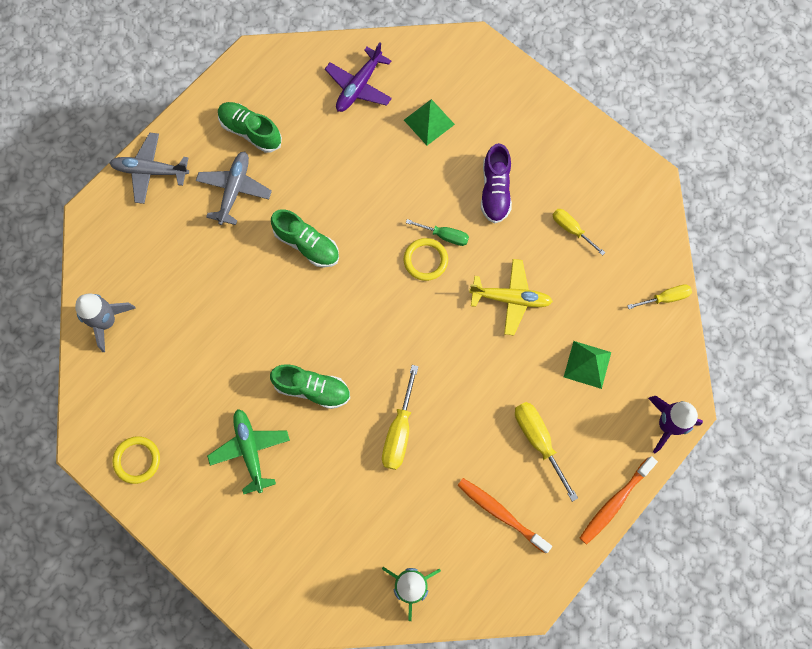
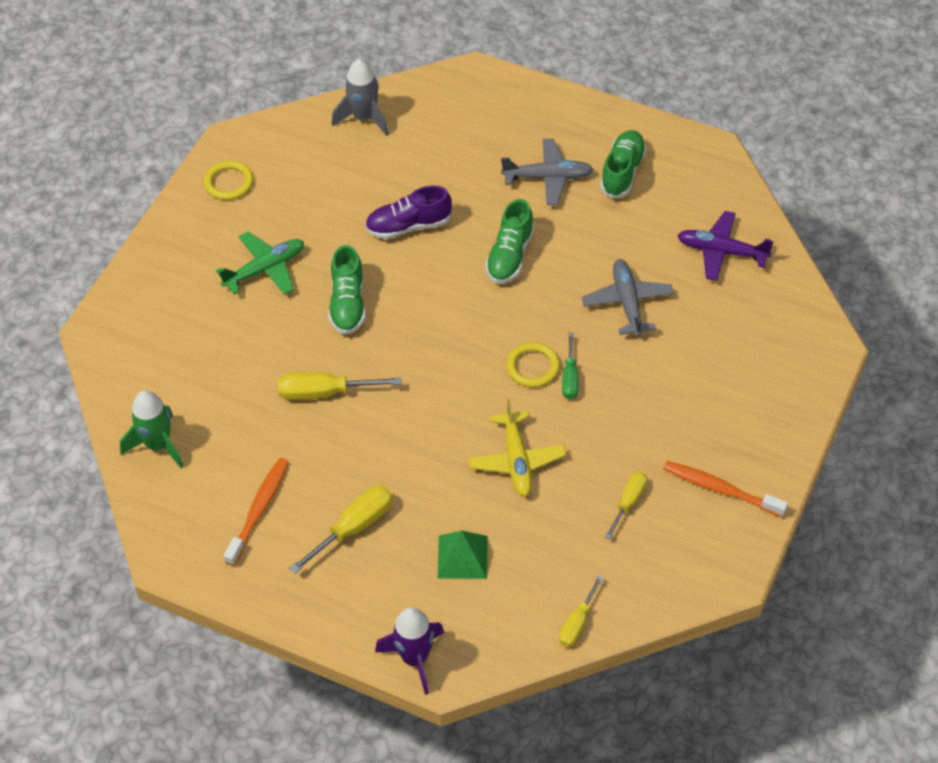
camera: 75 degrees right, 20 degrees down
(150, 171) = (540, 104): grey plane -> grey plane (627, 302)
(429, 122) = (706, 328): green pyramid -> none
(495, 191) = (647, 413): purple shoe -> purple shoe (408, 226)
(615, 502) = (303, 622): orange toothbrush -> orange toothbrush (721, 489)
(665, 298) = (577, 623): yellow screwdriver -> yellow screwdriver turned 60 degrees clockwise

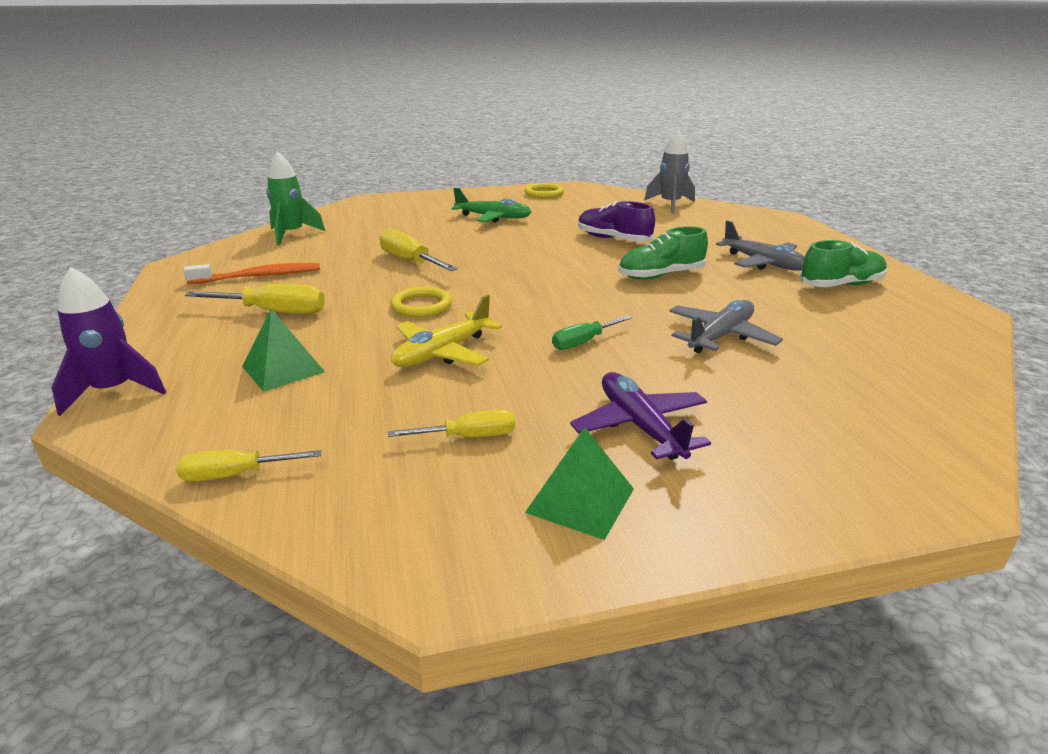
camera: 50 degrees right, 25 degrees down
(348, 303) = (507, 244): green shoe -> none
(533, 367) = (565, 322): yellow ring -> yellow ring (421, 306)
(721, 252) = (883, 359): purple plane -> purple plane (640, 426)
(721, 489) = (580, 500): orange toothbrush -> green pyramid

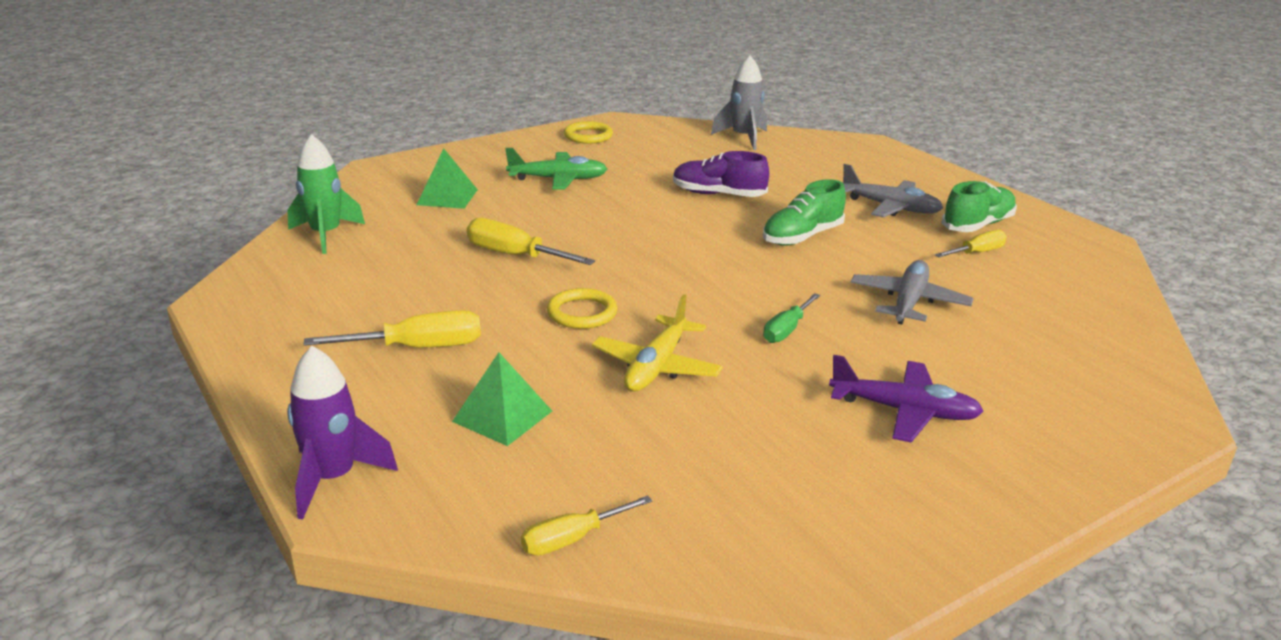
camera: 20 degrees left, 0 degrees up
(259, 276) = (347, 302): orange toothbrush -> none
(469, 437) = (762, 453): yellow screwdriver -> yellow screwdriver (977, 253)
(580, 500) = (907, 492): green pyramid -> green pyramid (447, 197)
(640, 426) = (904, 411): purple plane -> purple plane turned 150 degrees clockwise

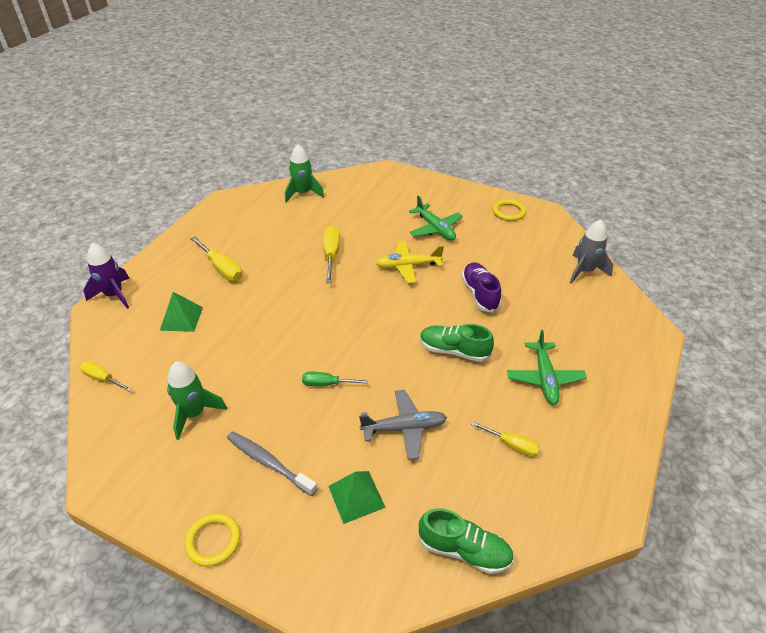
camera: 60 degrees right, 15 degrees up
(447, 197) = (376, 205): green pyramid -> green pyramid (356, 496)
(582, 313) = (289, 302): yellow ring -> yellow ring (213, 541)
(656, 367) = (254, 349): yellow plane -> yellow plane (407, 266)
(754, 453) = (194, 413): none -> green rocket
(891, 207) = (544, 378): grey plane -> green plane
(904, 411) = (269, 463): purple plane -> grey toothbrush
(977, 225) = (562, 434): green shoe -> green shoe (464, 550)

